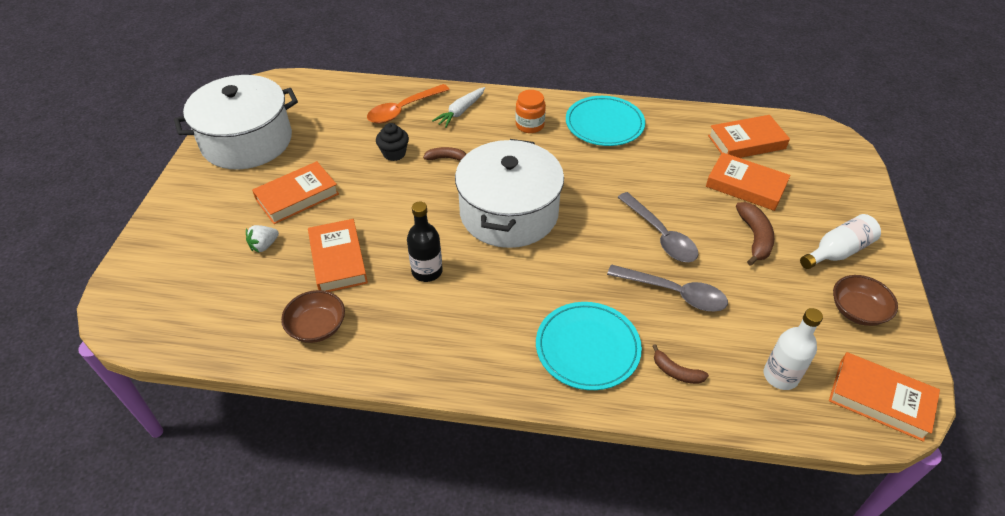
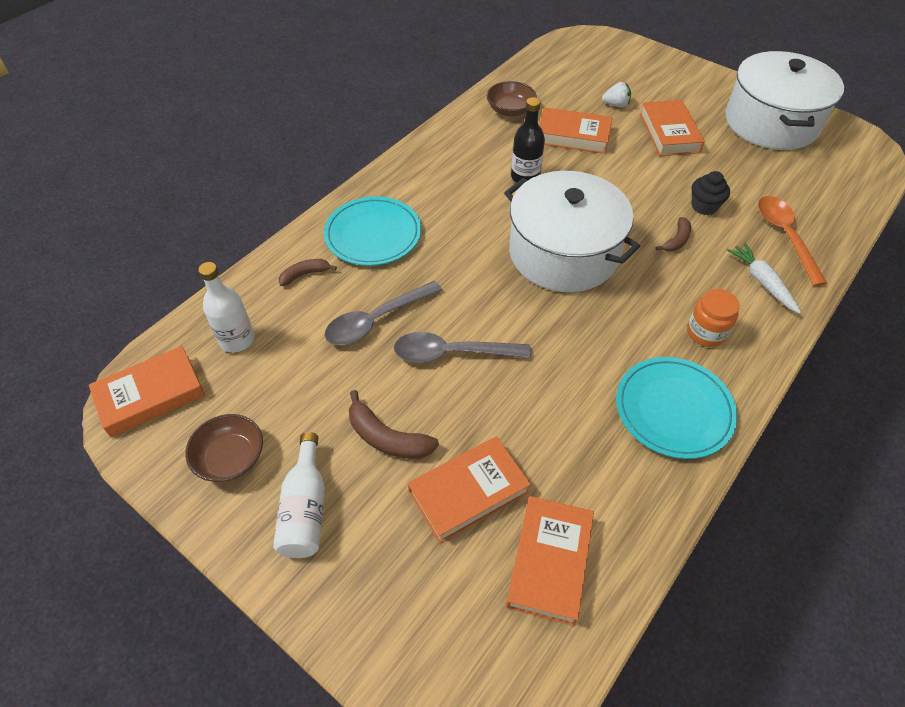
camera: 120 degrees right, 5 degrees up
(264, 246) = (616, 105): white strawberry -> white strawberry turned 105 degrees clockwise

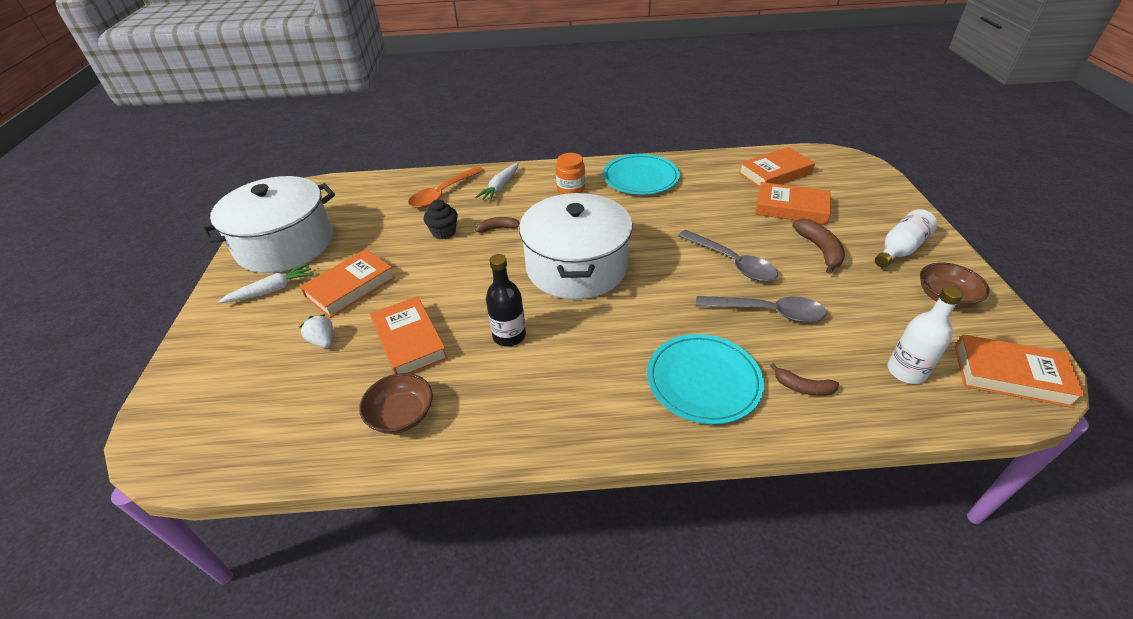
camera: 130 degrees left, 10 degrees down
(704, 101) = (271, 290): none -> white carrot

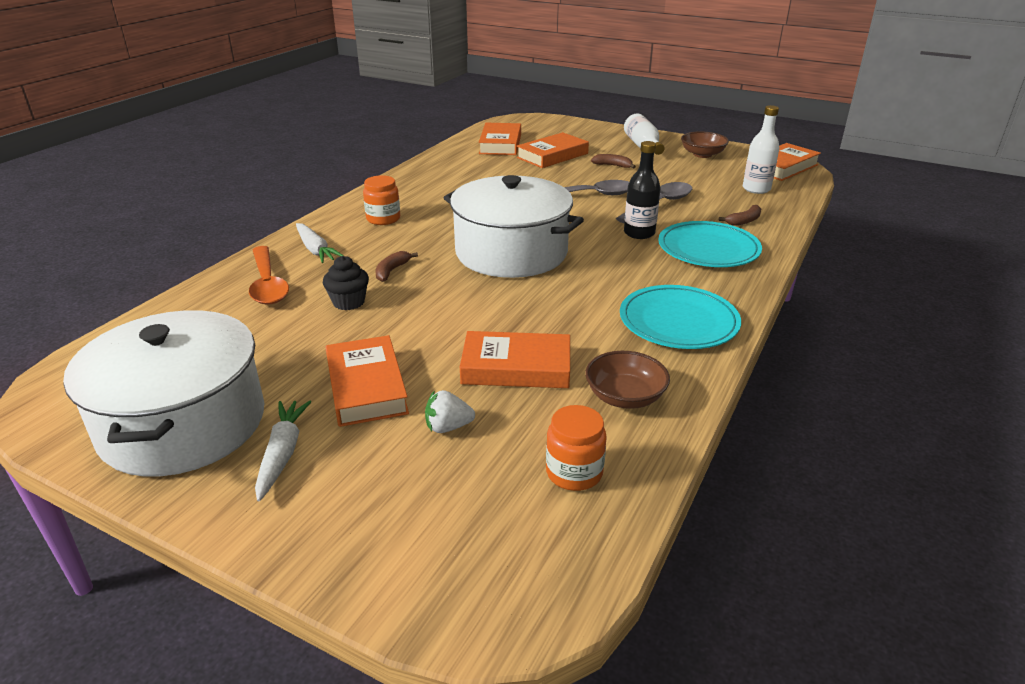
camera: 60 degrees left, 10 degrees down
(296, 423) = (574, 473): none -> orange jar
(509, 336) = (570, 311): black bottle -> black bottle (639, 233)
(640, 178) = (420, 187): turquoise plate -> turquoise plate (678, 322)
(820, 250) = (613, 166): brown banana -> brown banana, size x0.64

